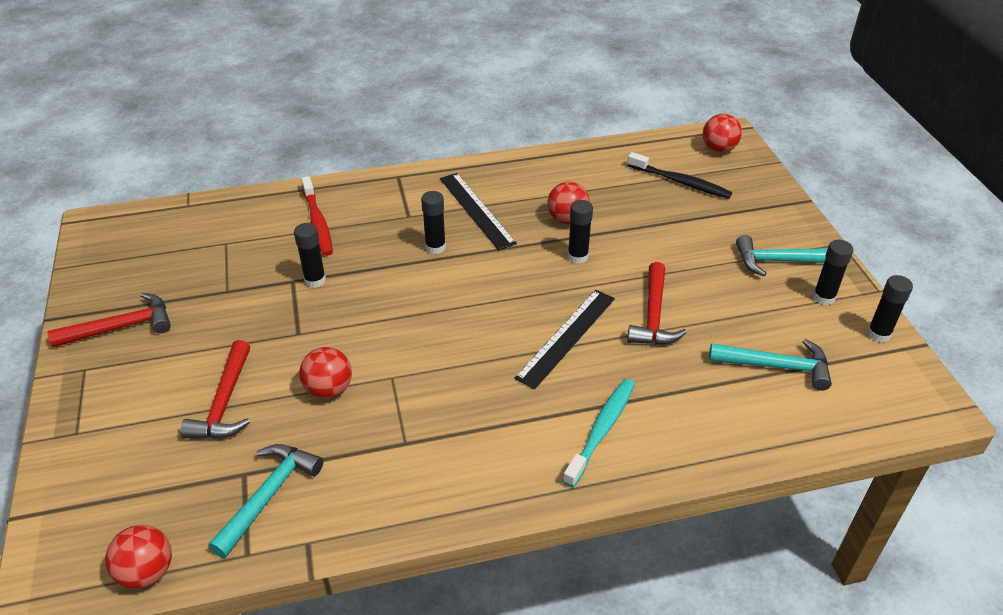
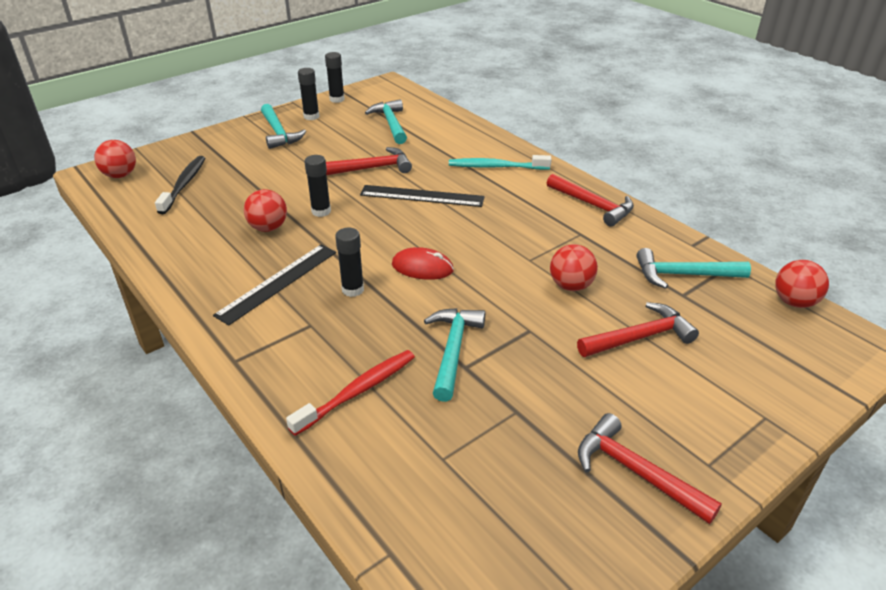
camera: 115 degrees left, 5 degrees down
(315, 280) = (453, 350): black glue stick -> turquoise hammer
(436, 297) = (422, 267): none -> red mouse
(453, 486) = (592, 205): none -> red hammer

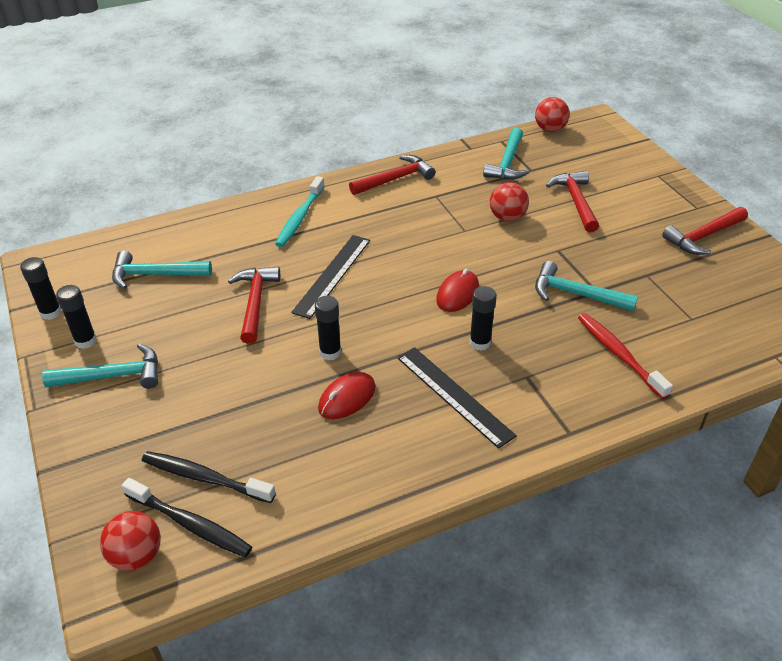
camera: 75 degrees left, 5 degrees up
(144, 188) = (190, 524): none -> black toothbrush
(268, 228) = (347, 398): red ball -> red mouse

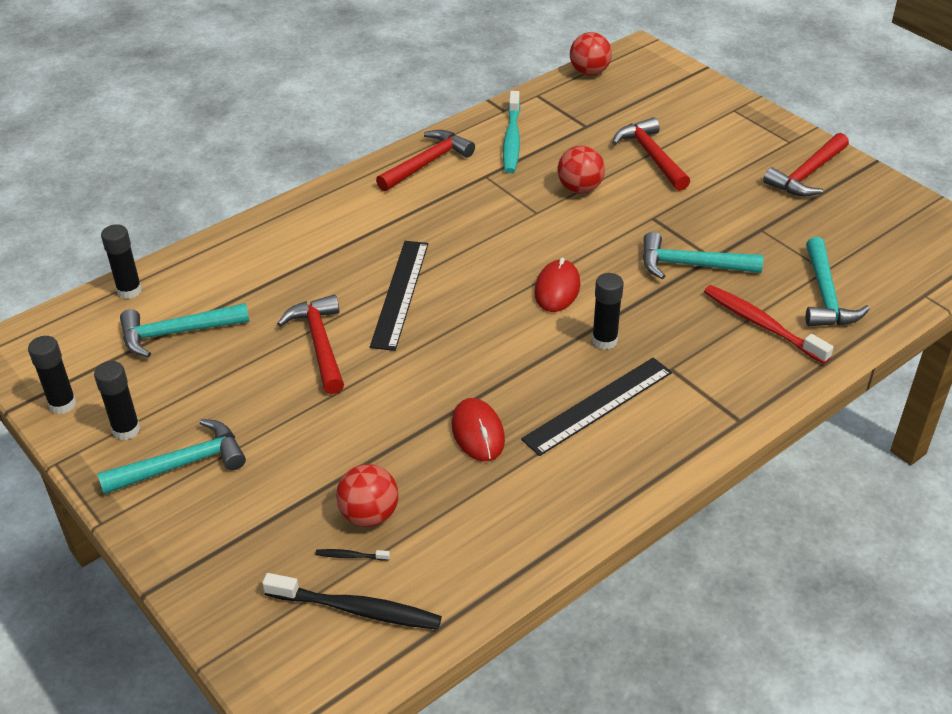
camera: 15 degrees left, 0 degrees up
(137, 556) = (310, 657): red ball -> red ball (369, 515)
(205, 478) = (350, 556): black toothbrush -> black toothbrush, size x0.43
(300, 218) = (329, 230): turquoise toothbrush -> turquoise toothbrush (512, 139)
(330, 352) = (436, 384): black glue stick -> black glue stick (129, 290)
(347, 398) = (477, 432): red mouse -> red mouse turned 45 degrees counterclockwise
(454, 395) = (598, 405): black ruler -> black ruler turned 75 degrees counterclockwise
(507, 163) = (555, 121): turquoise hammer -> turquoise hammer (825, 295)

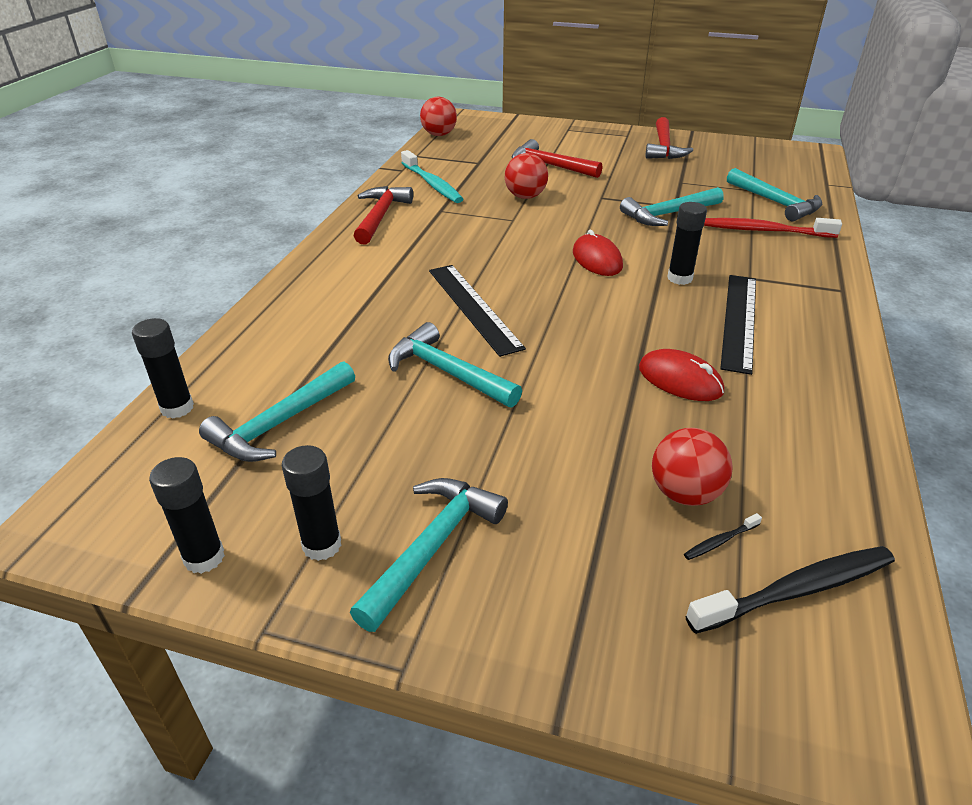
camera: 35 degrees left, 5 degrees down
(320, 344) = (447, 372): red hammer -> turquoise hammer

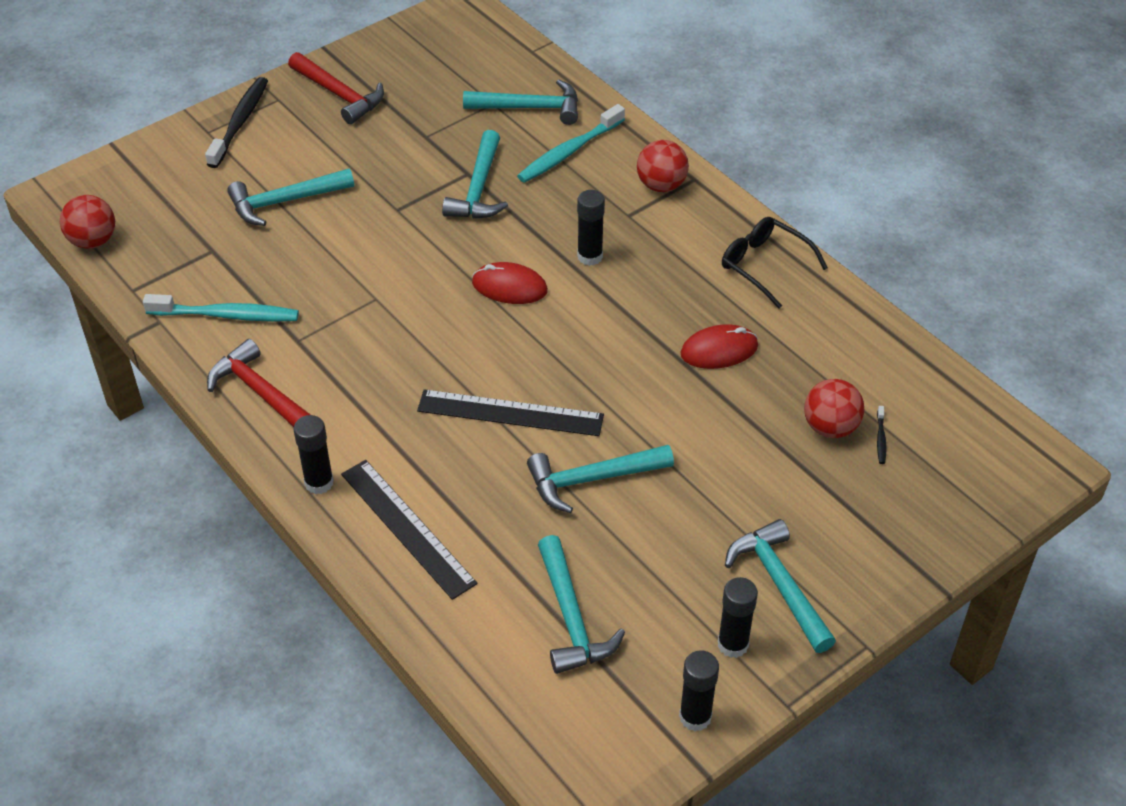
camera: 55 degrees left, 10 degrees up
(177, 408) = (489, 681): black glue stick -> black glue stick (319, 483)
(525, 196) = (336, 261): red ball -> red ball (661, 185)
(550, 165) = (285, 201): red hammer -> turquoise hammer
(739, 321) = (679, 266): black ruler -> black ruler (407, 528)
(765, 231) = (569, 152): red toothbrush -> turquoise toothbrush
(796, 590) = (938, 431): black toothbrush -> black toothbrush (240, 122)
(817, 364) = (765, 266): none -> black glasses

